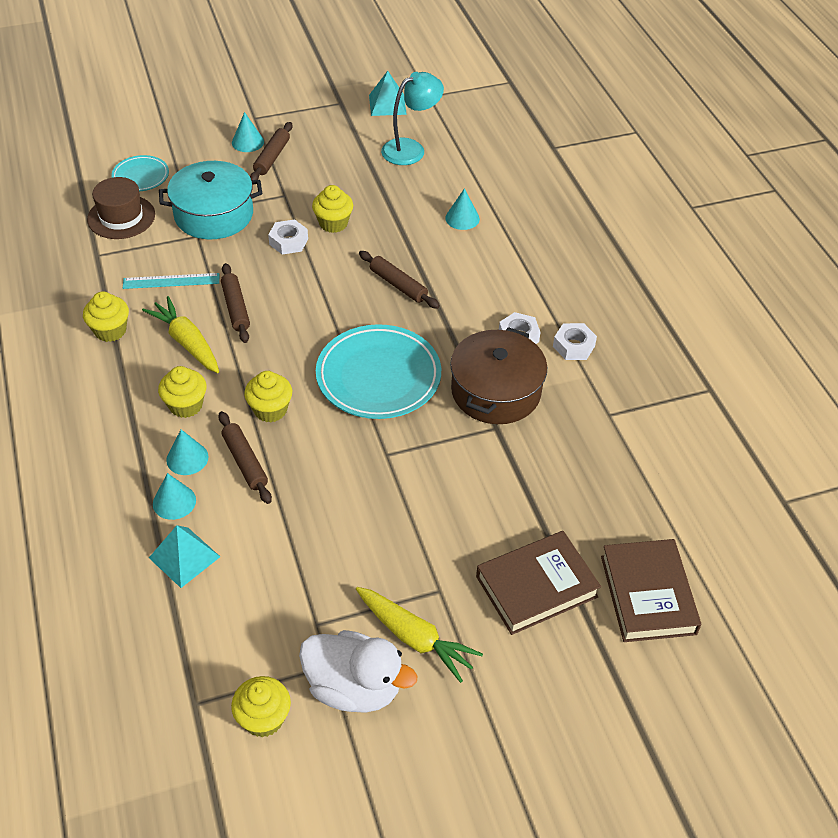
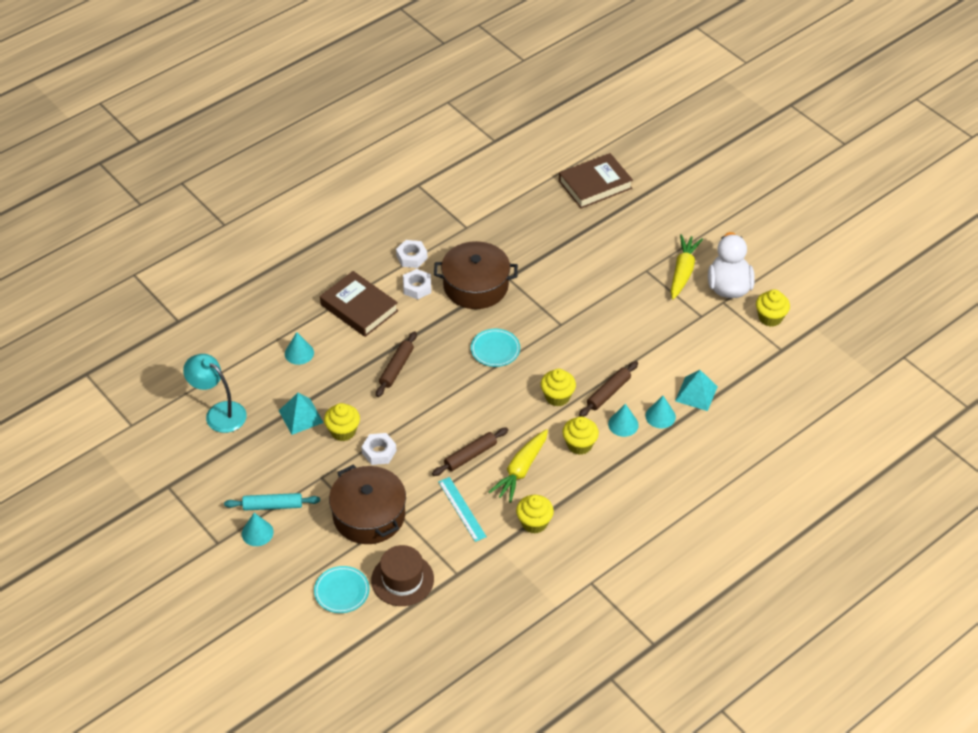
camera: 110 degrees left, 0 degrees up
(214, 214) = (369, 515): turquoise pot -> brown pot
(272, 157) = (272, 506): brown rolling pin -> turquoise rolling pin
(378, 376) = (495, 350): turquoise plate -> turquoise plate, size x0.53
(387, 104) = (157, 450): turquoise pyramid -> turquoise pyramid (301, 416)
(536, 586) = (618, 230): brown book -> brown book (359, 308)

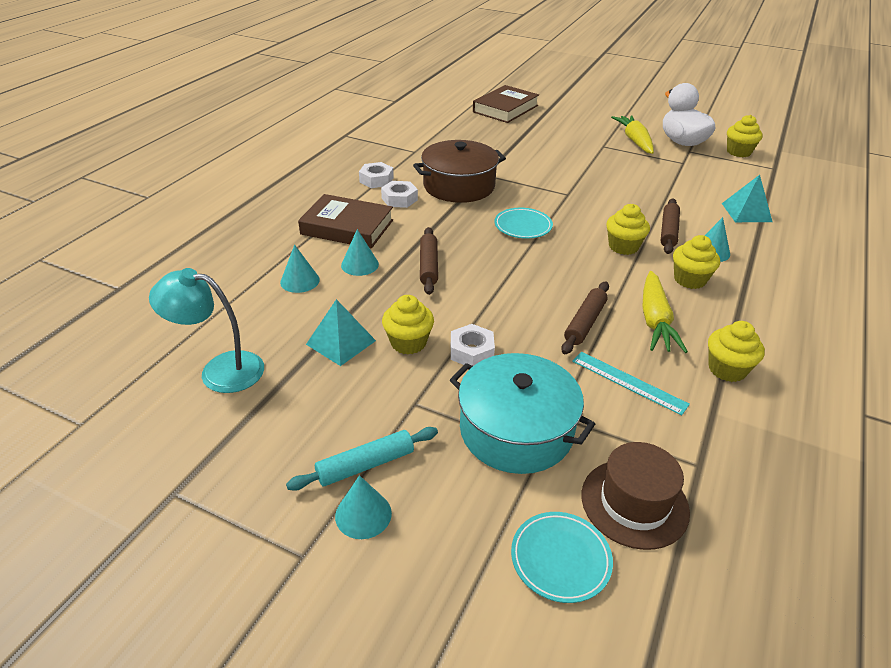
camera: 25 degrees left, 10 degrees down
(369, 515) = (516, 430): brown pot -> turquoise pot
(660, 416) = (737, 236): turquoise cone -> turquoise cone (360, 264)

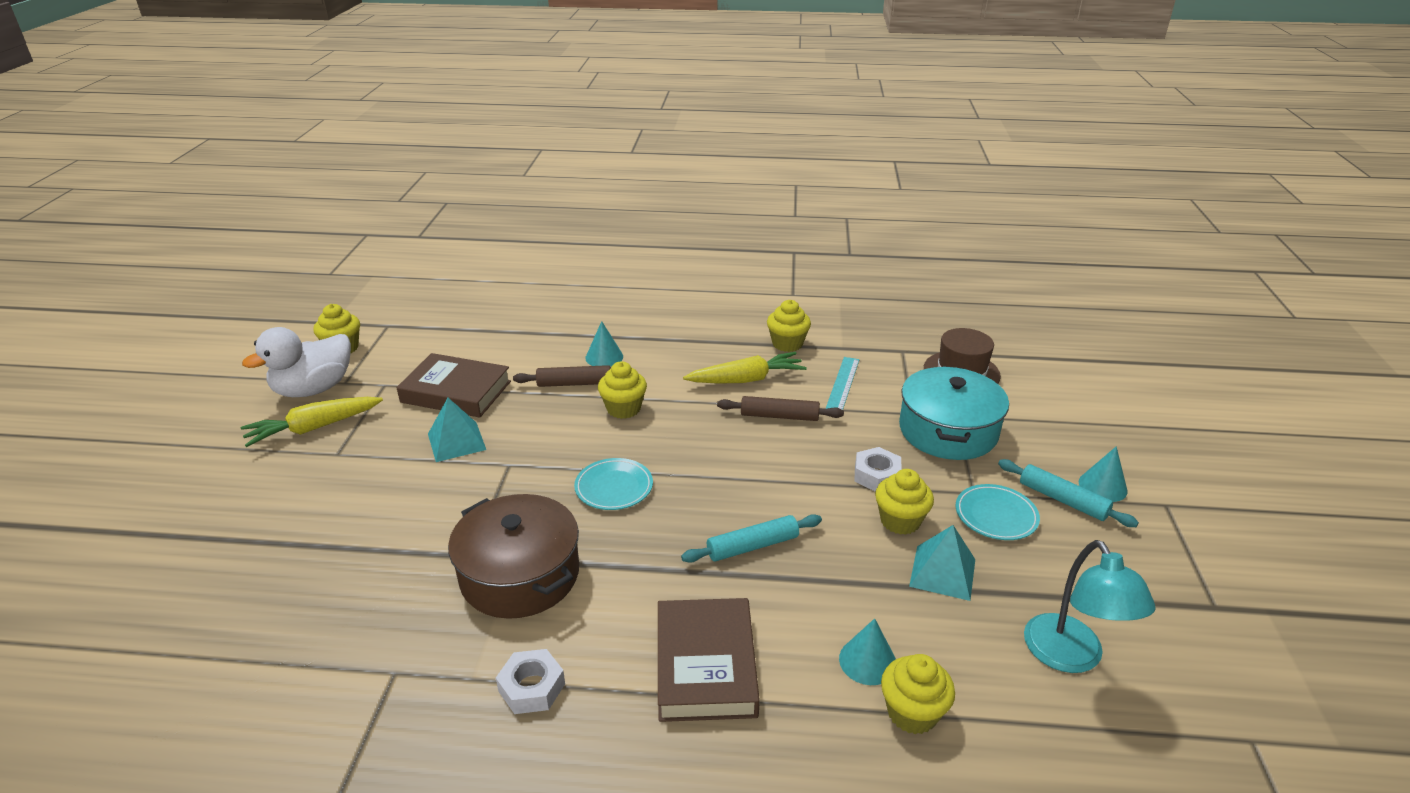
camera: 110 degrees left, 5 degrees down
(360, 264) = (791, 612): turquoise cone -> none
(399, 199) = (590, 632): white nut -> none
(428, 266) = (752, 546): brown rolling pin -> turquoise rolling pin
(505, 109) = (162, 593): brown book -> brown book (456, 392)
(560, 559) = (1035, 394): turquoise plate -> turquoise plate (996, 515)
(689, 280) = (665, 366): yellow cupcake -> yellow cupcake (912, 713)
(746, 212) = (508, 340): turquoise pyramid -> turquoise pyramid (456, 441)

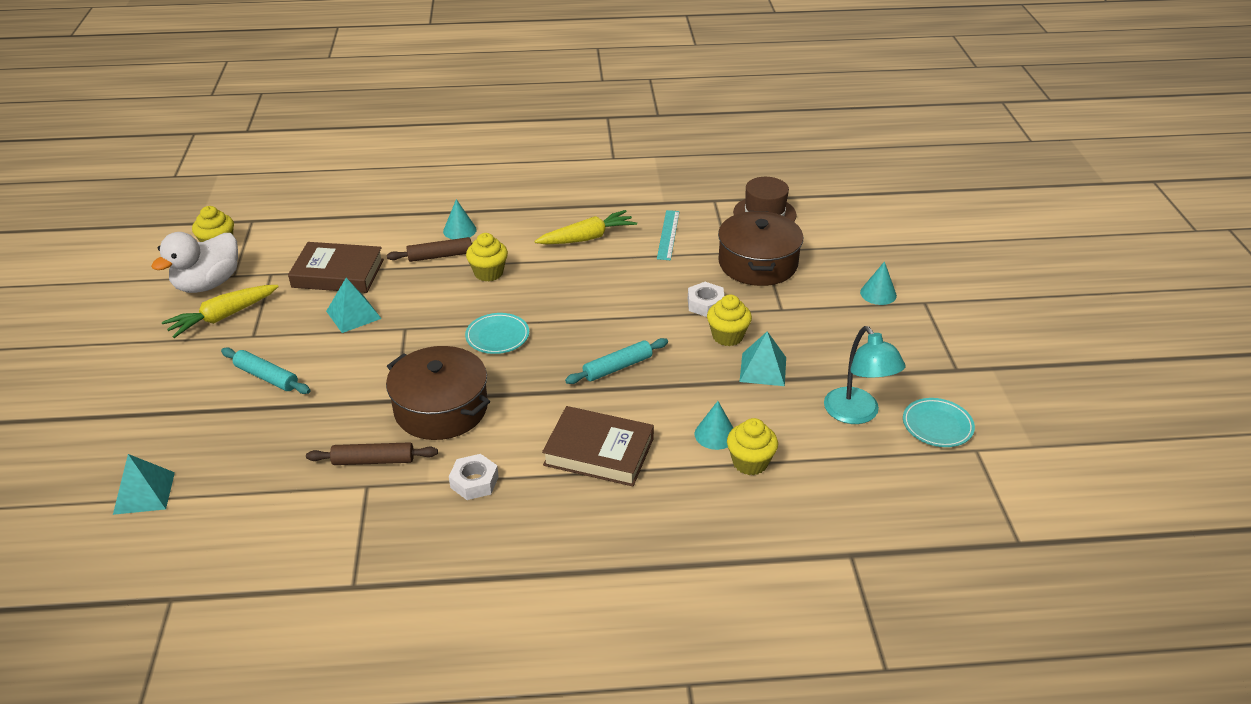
camera: 10 degrees left, 5 degrees up
(127, 642) = (144, 493): none -> turquoise pyramid
(705, 665) = (599, 452): brown book -> brown book turned 60 degrees counterclockwise
(779, 416) = (620, 265): brown rolling pin -> brown rolling pin (373, 460)
(787, 344) = (616, 203): yellow cupcake -> none
(948, 431) = (758, 263): turquoise pot -> brown pot
(996, 515) = (799, 324): turquoise plate -> turquoise plate (937, 425)
(1063, 500) = (848, 307): turquoise rolling pin -> turquoise rolling pin (267, 377)

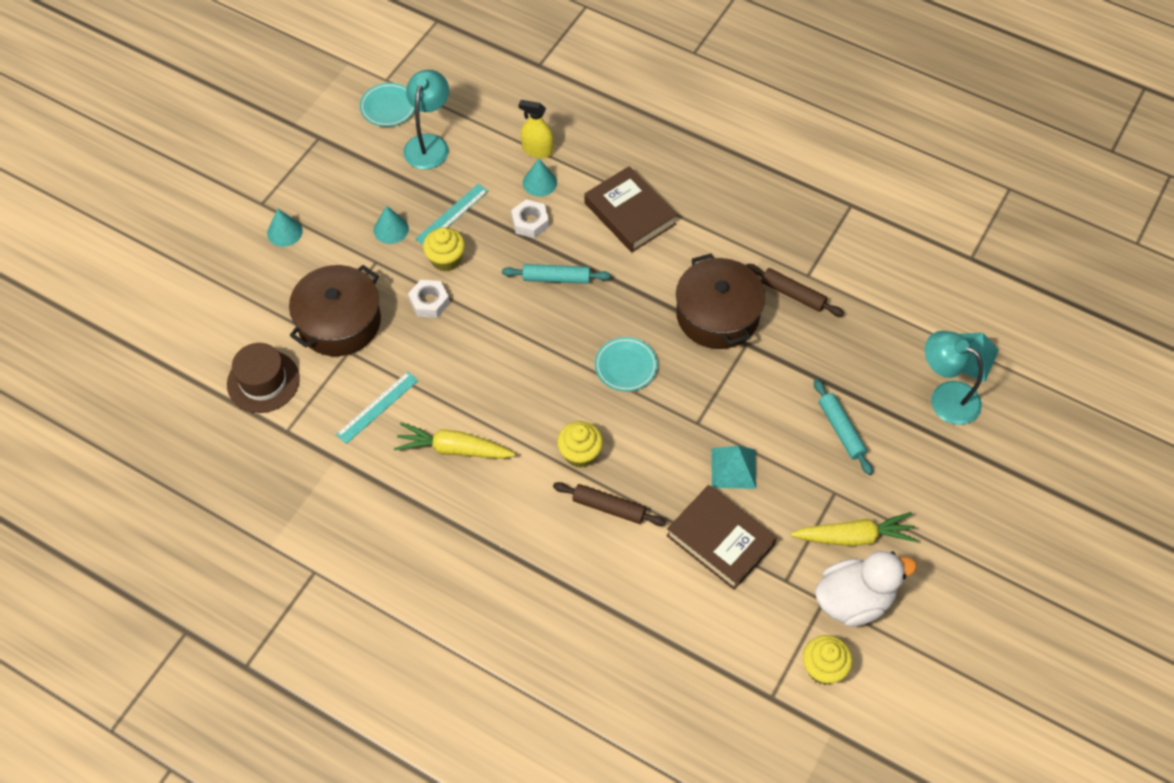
camera: 145 degrees left, 20 degrees up
(166, 445) = (945, 397): none -> turquoise lamp
(459, 230) = (565, 538): turquoise cone -> turquoise cone (391, 229)
(474, 482) = (731, 237): white nut -> white nut (530, 222)
(750, 462) = (537, 150): yellow cupcake -> yellow spray bottle
(763, 369) = (452, 215): turquoise pyramid -> turquoise ruler

